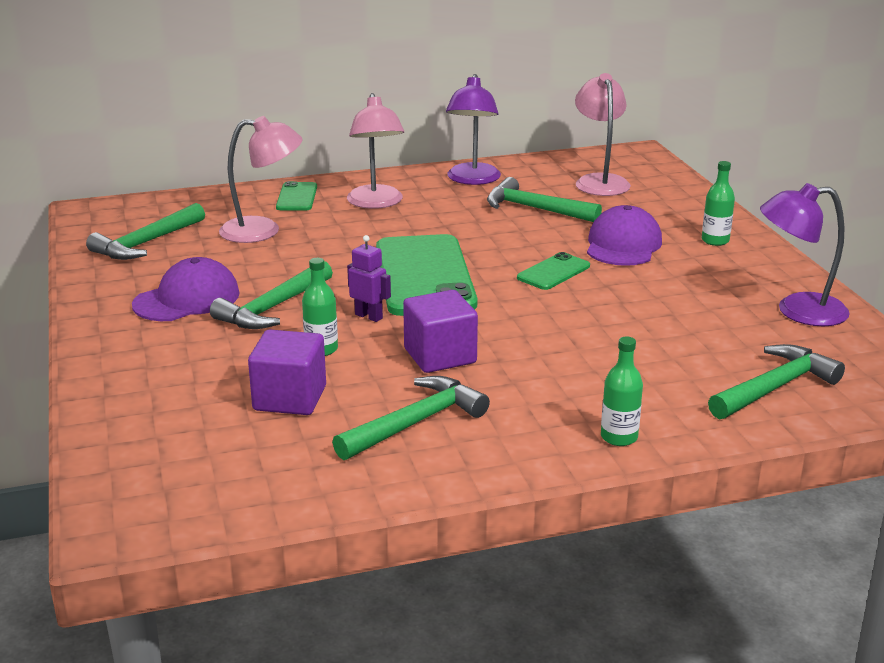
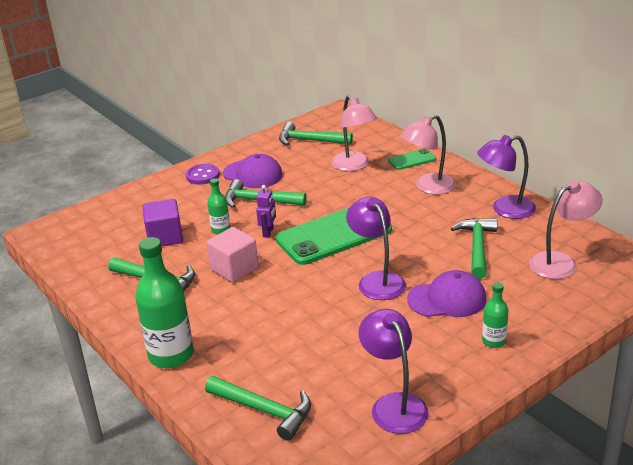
camera: 70 degrees right, 5 degrees up
(132, 338) = (202, 176): none -> purple button
(440, 356) = (234, 269): purple cube -> pink cube
(553, 272) = (377, 280): green phone -> purple lamp
(619, 437) = (171, 355): green bottle -> green bottle, size x1.96

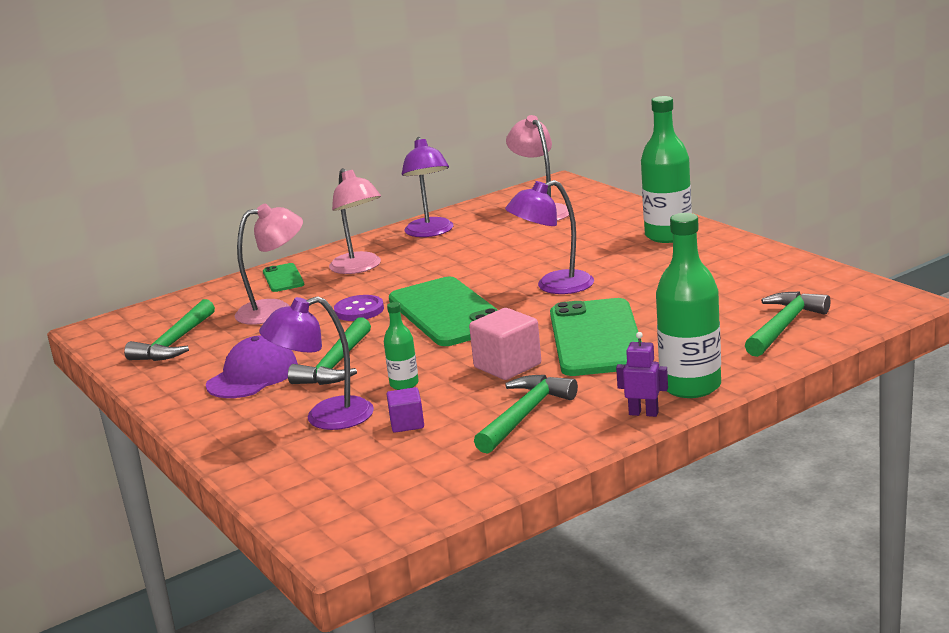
camera: 85 degrees left, 10 degrees down
(165, 237) = (407, 424): purple cube -> purple cube, size x0.59
(202, 176) = (229, 415): purple button -> purple button (359, 310)
(268, 232) = (424, 352): purple robot -> purple robot (643, 413)
(269, 306) = (596, 338): none -> green phone
(394, 405) = (766, 271): purple lamp -> purple lamp (325, 418)
(447, 299) = (596, 254): purple cap -> none
(477, 247) = (502, 243): green hammer -> none
(493, 341) = (668, 235): green bottle -> green bottle, size x1.96

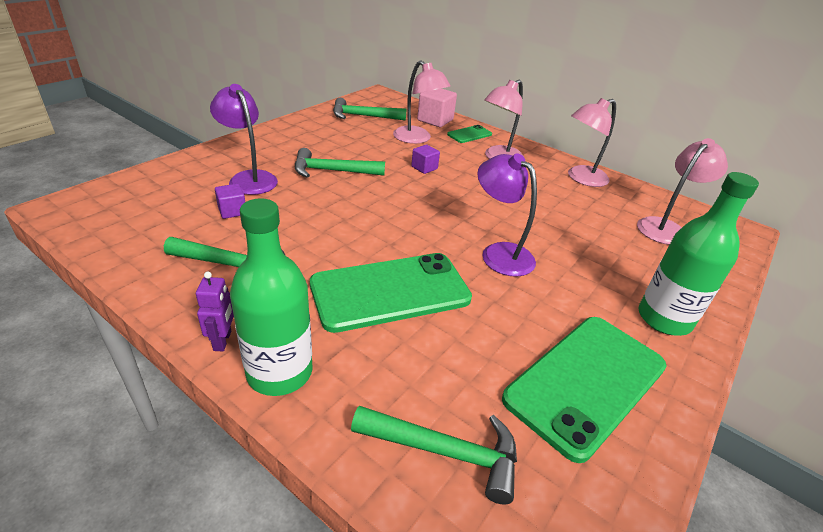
camera: 65 degrees right, 15 degrees up
(253, 376) = (316, 145): purple cap -> none
(359, 310) = (424, 168): purple button -> purple cube
(404, 384) = (299, 201): green bottle -> none
(430, 232) = (581, 178): purple lamp -> pink lamp
(448, 313) = (429, 205): green phone -> green phone (586, 382)
(507, 366) = (330, 246): pink cube -> pink cube (435, 120)

